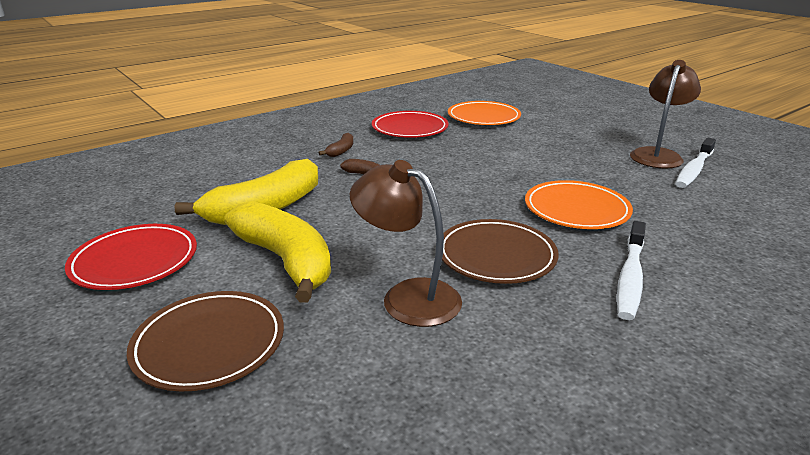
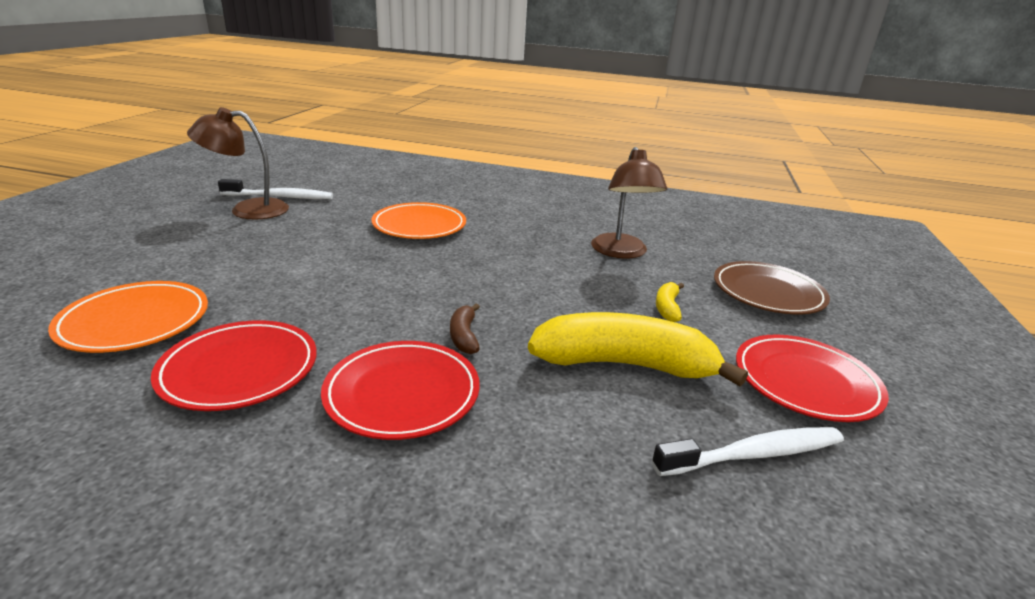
camera: 130 degrees left, 0 degrees up
(286, 260) = (667, 308): yellow banana -> yellow banana, size x0.43
(341, 151) = (402, 393): brown banana -> red plate
(496, 256) = (531, 238): brown plate -> none
(630, 277) = (498, 203): white toothbrush -> white toothbrush (754, 454)

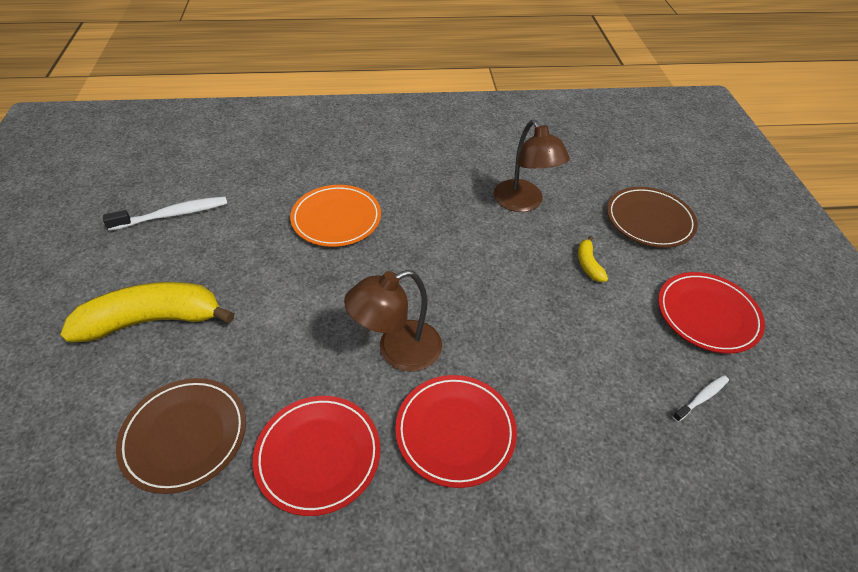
camera: 20 degrees left, 20 degrees up
(135, 321) = (185, 436): orange plate -> brown plate
(248, 210) = (157, 246): brown lamp -> brown lamp (397, 351)
(464, 336) = (461, 352): brown banana -> none
(625, 364) = (588, 341): yellow banana -> yellow banana (153, 320)
(754, 454) = (701, 398): white toothbrush -> white toothbrush, size x0.57

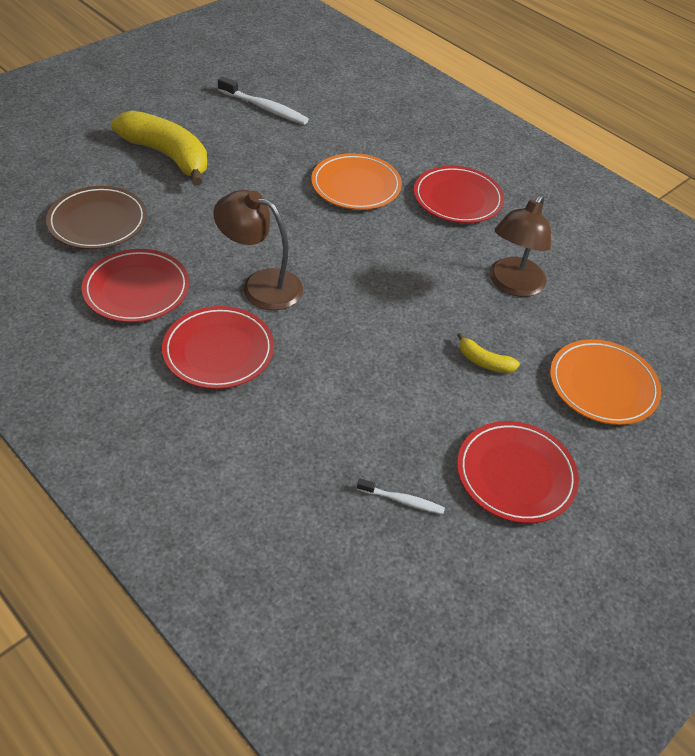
camera: 50 degrees right, 0 degrees up
(409, 174) = (457, 199): none -> red plate
(588, 264) = (484, 361): yellow banana -> yellow banana turned 105 degrees counterclockwise
(649, 220) = (602, 385): brown plate -> orange plate

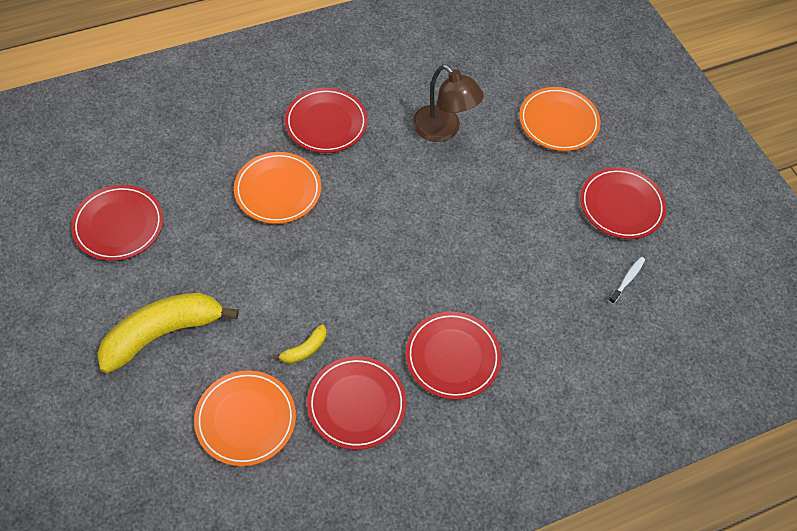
camera: 70 degrees left, 10 degrees up
(98, 222) = (246, 419): brown plate -> orange plate
(260, 285) = (384, 304): brown lamp -> none
(265, 108) = (119, 225): white toothbrush -> red plate
(484, 361) = (516, 181): yellow banana -> yellow banana (304, 350)

